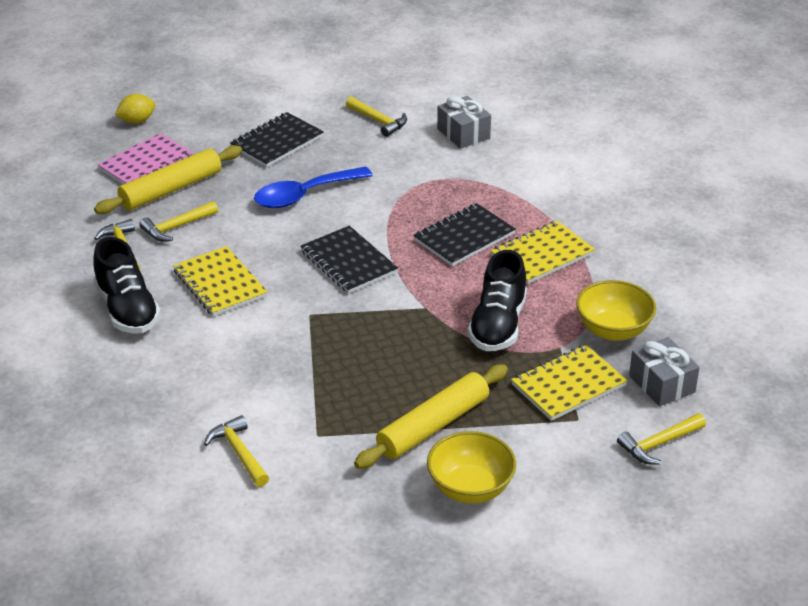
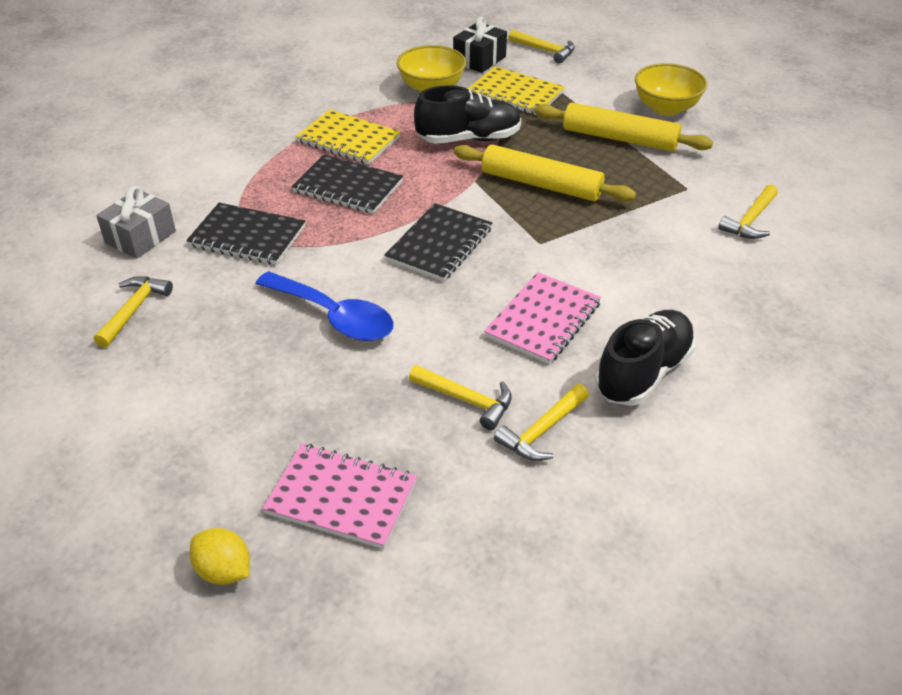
camera: 115 degrees left, 5 degrees up
(171, 189) = (389, 442): yellow rolling pin -> yellow rolling pin (541, 184)
(220, 284) = (543, 320): yellow notebook -> pink notebook
(277, 142) = (222, 383): black notebook -> black notebook (247, 236)
(662, 384) = (479, 59): grey gift -> black gift

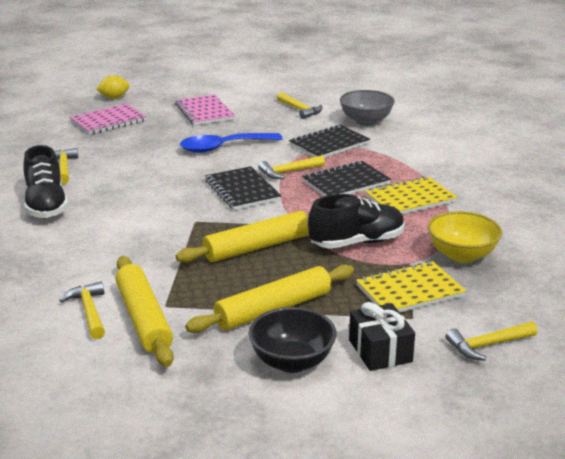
camera: 125 degrees right, 15 degrees down
(140, 237) = (366, 121): grey gift -> grey bowl
(466, 400) = (113, 158): yellow hammer -> yellow hammer (289, 172)
(469, 139) = (357, 242): black shoe -> black shoe turned 135 degrees counterclockwise
(479, 59) = (500, 298): black gift -> black gift (380, 351)
(543, 320) = (129, 195): pink notebook -> pink notebook (204, 112)
(666, 108) = (292, 362): yellow bowl -> black bowl
(717, 189) = (143, 319): none -> yellow rolling pin

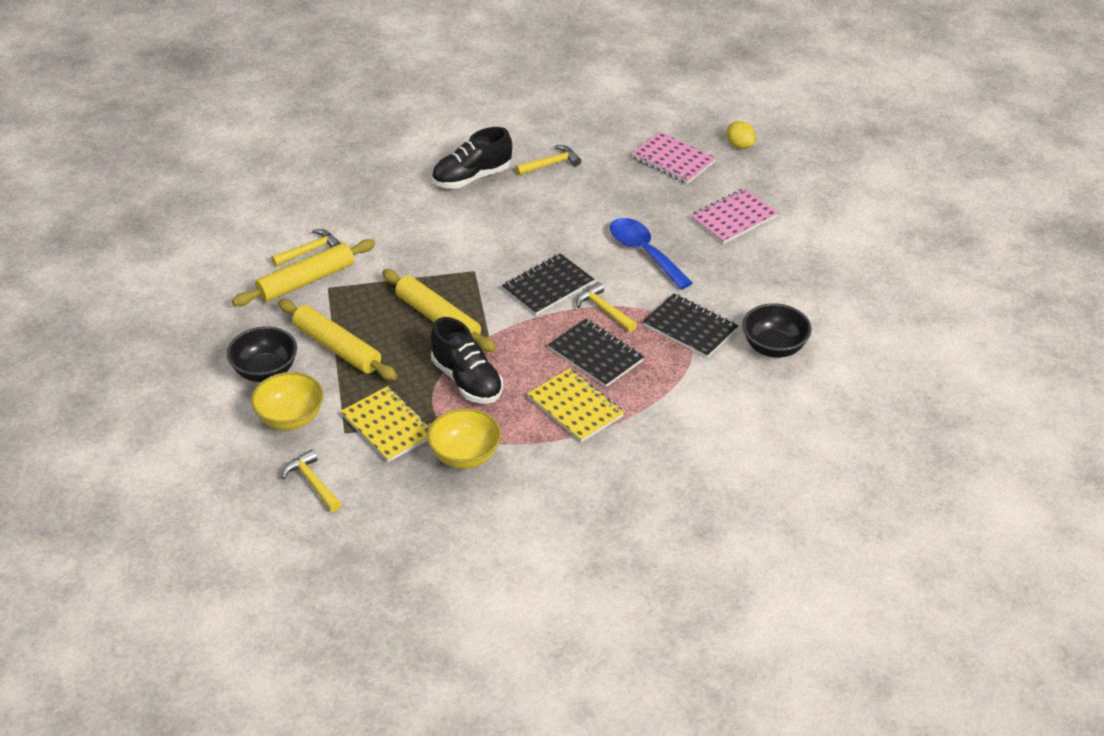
camera: 75 degrees right, 15 degrees up
(300, 110) = (781, 288): yellow hammer -> none
(366, 121) = (774, 347): grey bowl -> black bowl
(380, 351) = (290, 418): black gift -> yellow bowl

